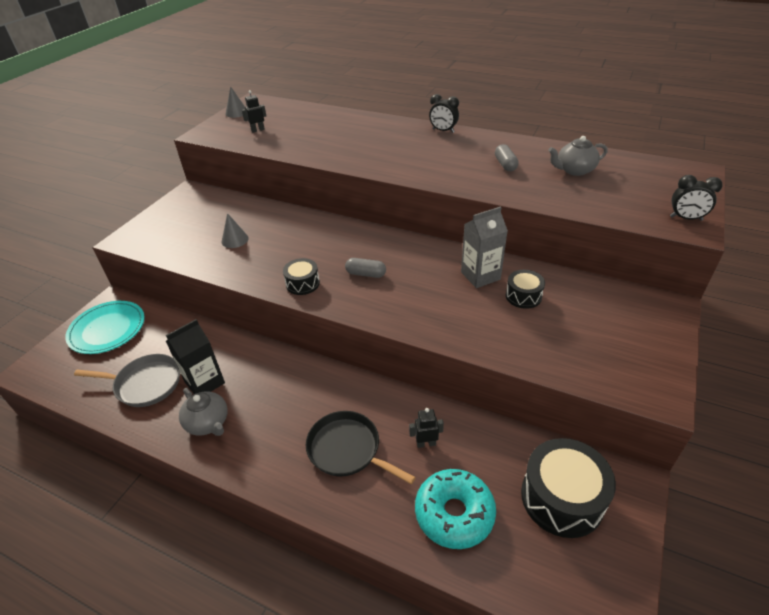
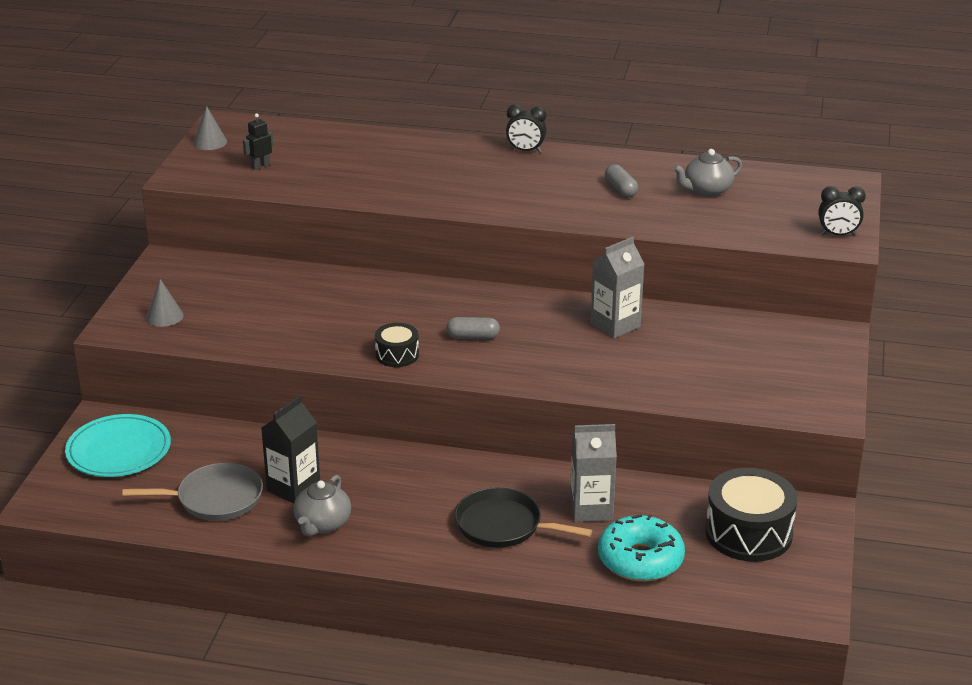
camera: 15 degrees left, 10 degrees down
(208, 423) = (322, 524): grey teapot -> grey teapot turned 75 degrees clockwise
(235, 240) = (276, 315): grey cone -> grey cone (164, 316)
(426, 443) = (591, 509): black robot -> grey carton
(523, 296) = (671, 341): black drum -> none

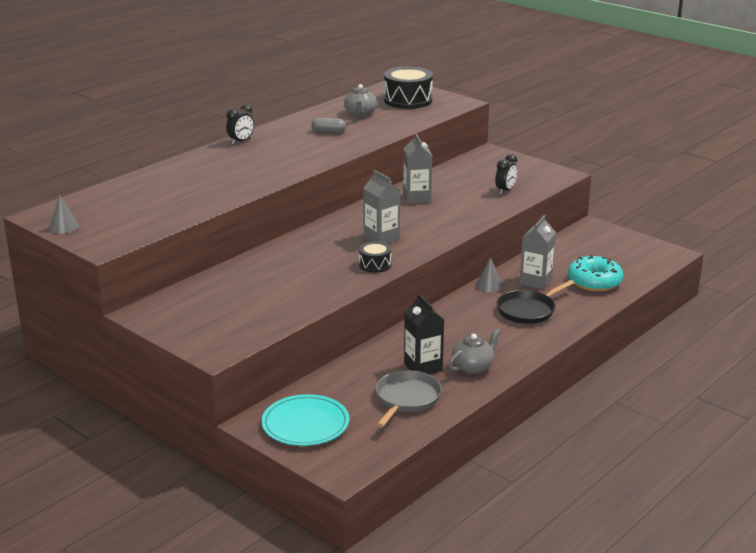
camera: 60 degrees left, 5 degrees down
(164, 316) = (222, 331): grey cone -> grey cone (489, 285)
(260, 166) = (132, 218): black robot -> none
(322, 524) = (473, 367): grey teapot -> grey teapot turned 90 degrees counterclockwise
(473, 337) = (381, 238): grey capsule -> grey carton
(748, 533) = (595, 248): black drum -> black drum (408, 100)
(838, 235) = (450, 101): black clock -> black clock (505, 191)

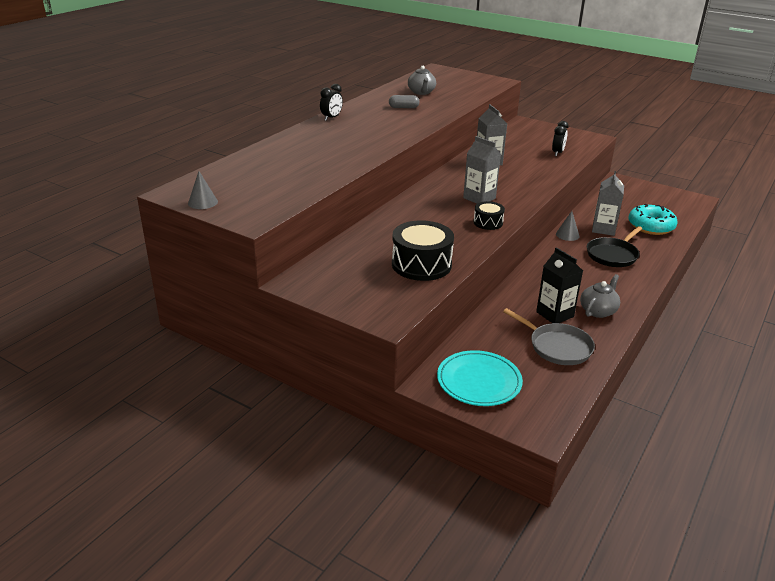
camera: 10 degrees left, 5 degrees up
(406, 399) = (557, 347): grey pan -> grey pan turned 120 degrees clockwise
(408, 100) = (454, 80): black drum -> black drum (421, 264)

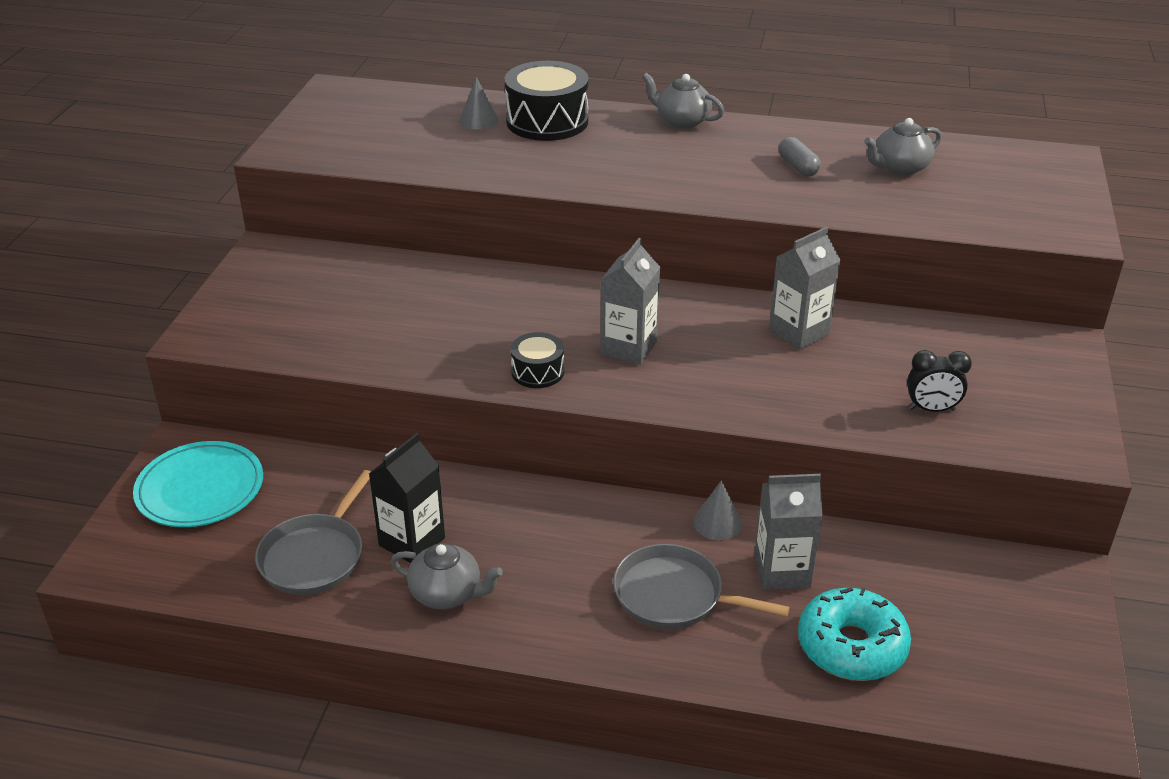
camera: 70 degrees right, 5 degrees up
(202, 202) = (317, 111): grey cone -> grey cone (478, 120)
(331, 118) = (682, 121): black clock -> grey teapot
(421, 264) = (360, 334): black drum -> black drum (547, 121)
(613, 255) = (673, 595): black pan -> grey pan

